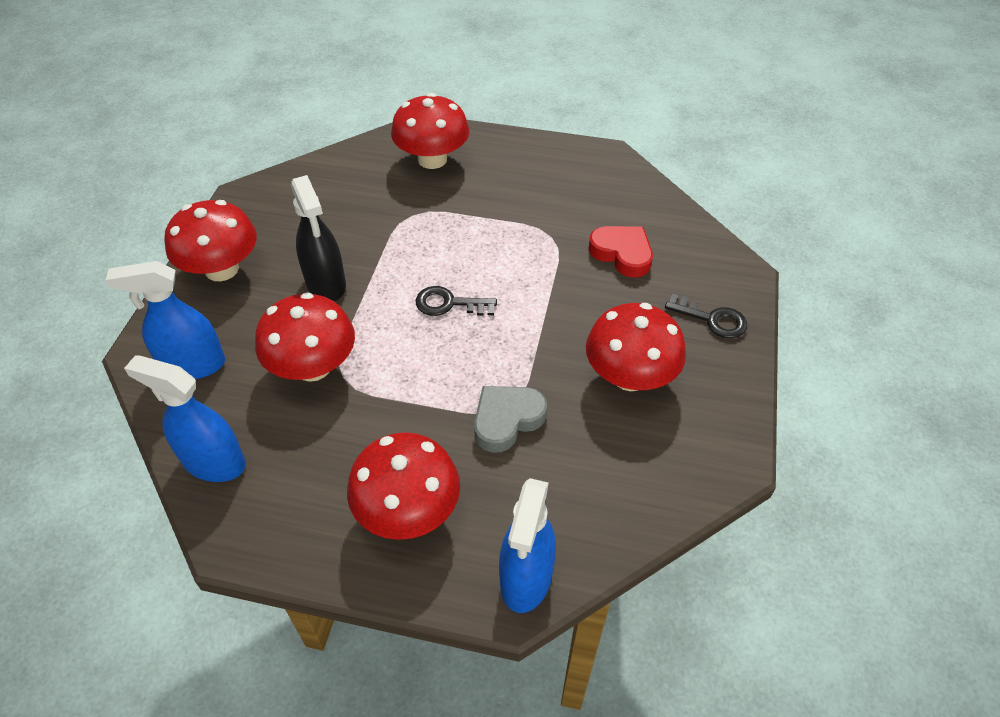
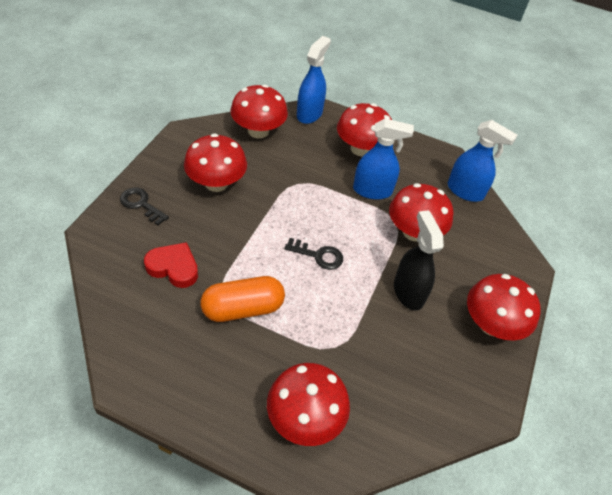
camera: 175 degrees left, 0 degrees up
(193, 365) = (492, 250): blue spray bottle -> blue spray bottle (372, 190)
(507, 420) = (299, 176): grey heart -> none
(523, 229) = (243, 308): none -> orange capsule
(609, 501) = (258, 131): none -> red mushroom
(622, 254) = (173, 267): red heart -> red heart turned 150 degrees clockwise

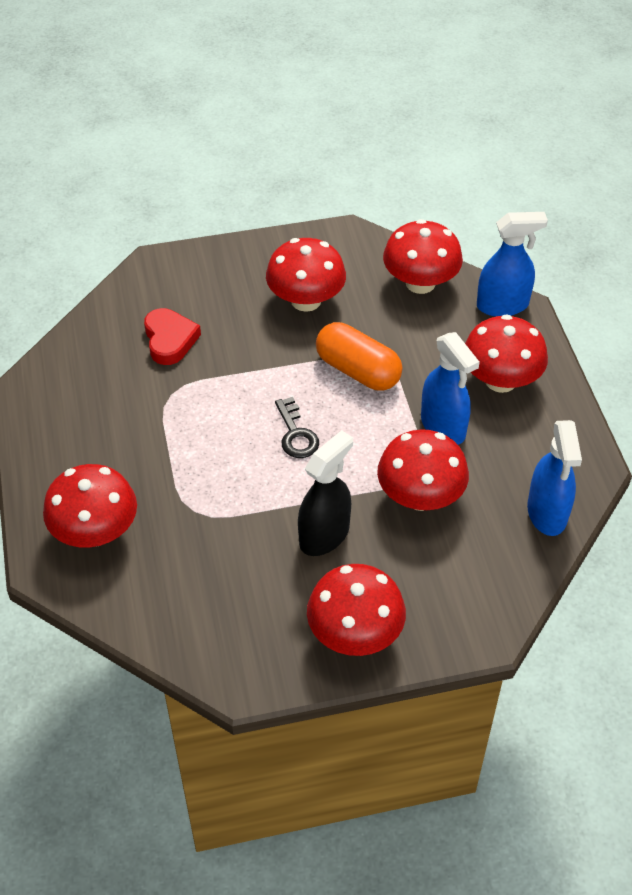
camera: 60 degrees right, 0 degrees up
(141, 204) = (219, 269): black key -> none
(243, 308) = (172, 416): orange capsule -> orange capsule (358, 370)

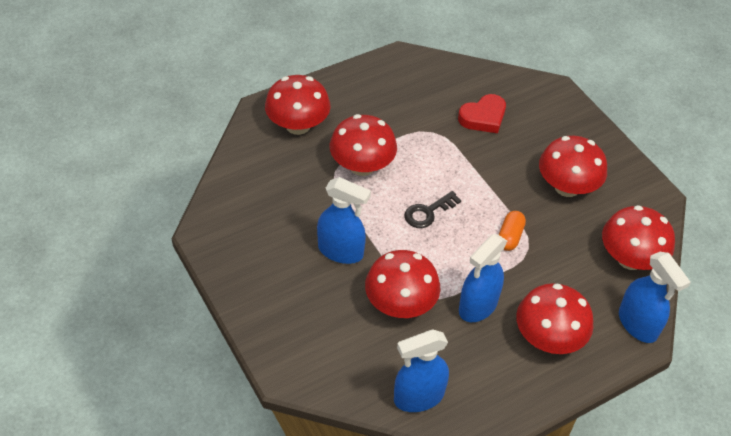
camera: 70 degrees right, 0 degrees up
(324, 535) = (341, 251): black spray bottle -> blue spray bottle
(355, 633) = (261, 289): red mushroom -> red mushroom (362, 166)
(358, 370) = (510, 237): orange capsule -> orange capsule, size x0.58

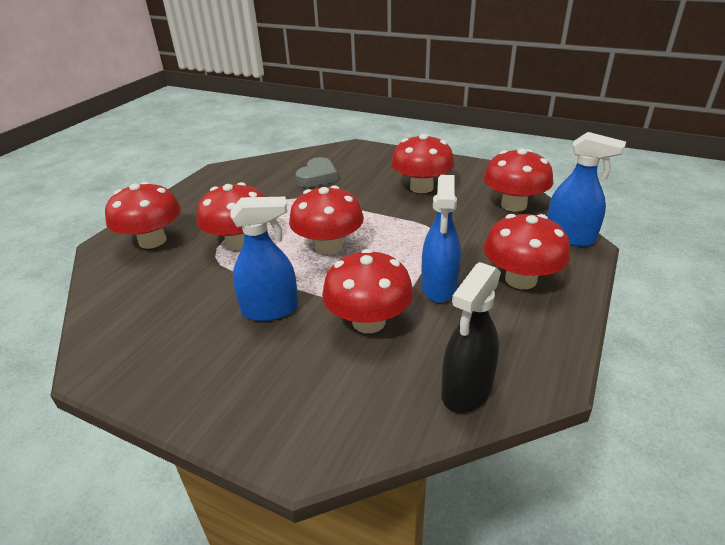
camera: 30 degrees left, 15 degrees down
(418, 397) = (466, 390): blue spray bottle -> black spray bottle
(427, 212) = (328, 246): black key -> red mushroom
(483, 117) = (317, 177): red heart -> grey heart
(510, 237) = (413, 231): orange capsule -> none

